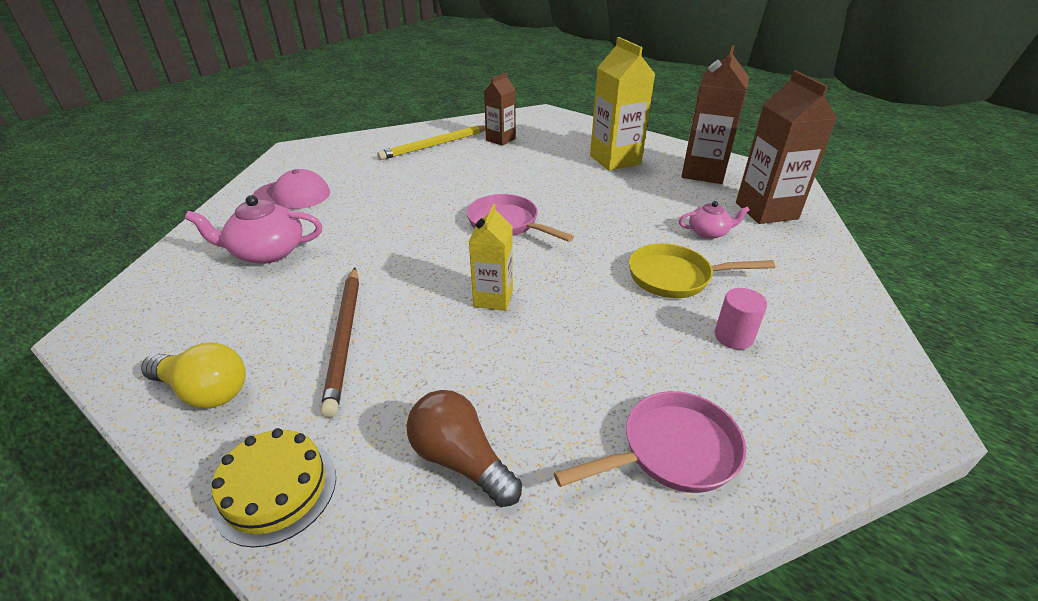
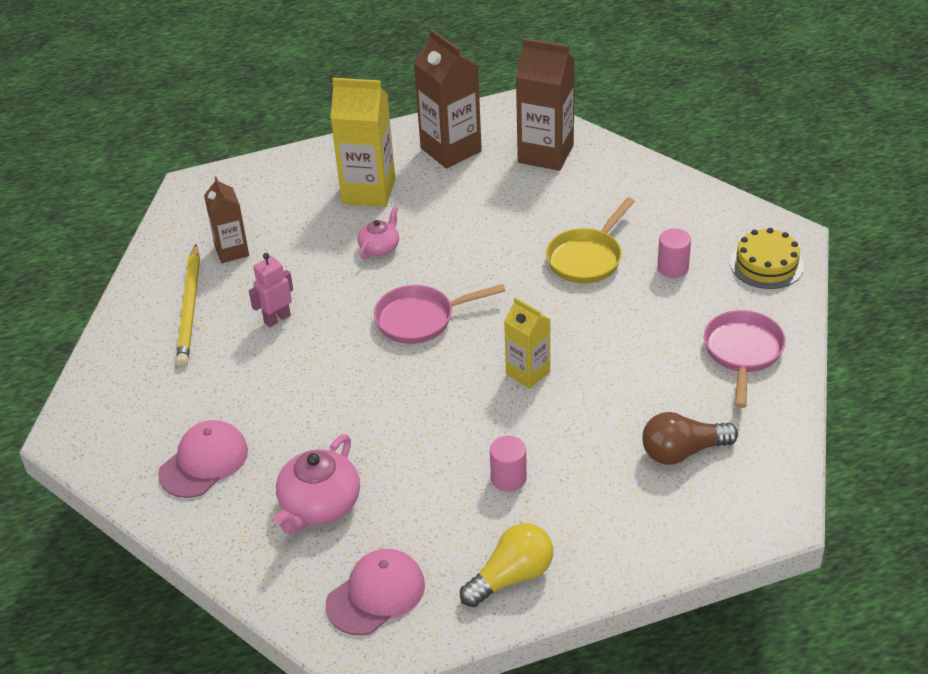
camera: 55 degrees left, 5 degrees up
(166, 315) = (376, 594): none -> pink cap
(276, 490) = (644, 550): yellow cake -> yellow cake (766, 264)
(345, 338) = (508, 478): brown pencil -> pink cylinder
(452, 173) = (277, 319): none -> pink robot
(708, 232) = (546, 205): pink teapot -> pink teapot (380, 247)

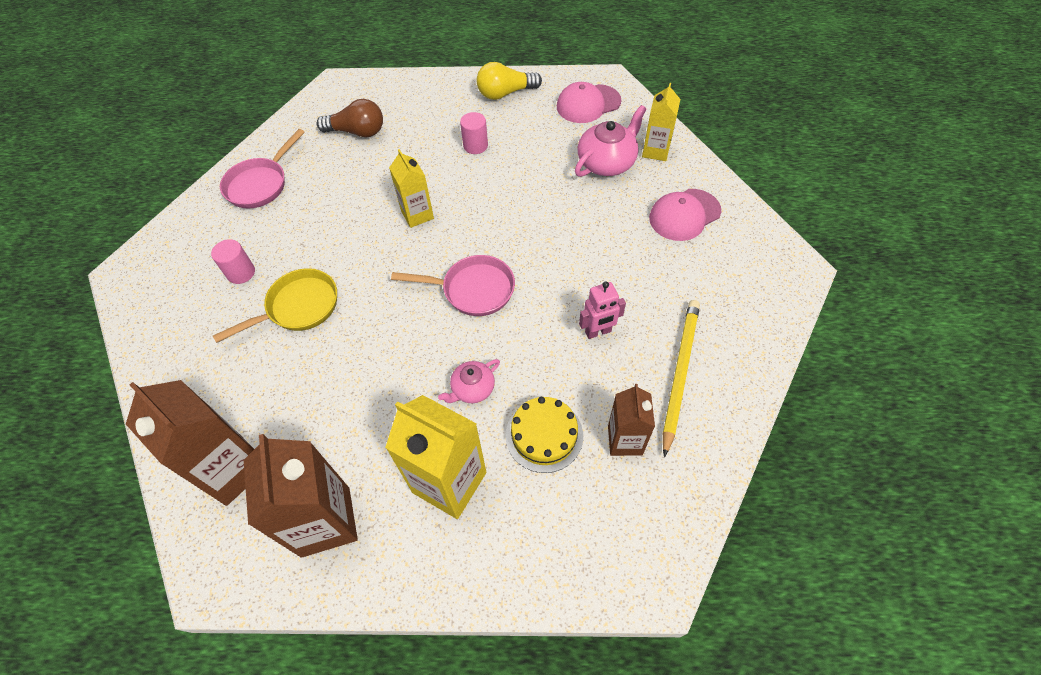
camera: 160 degrees left, 15 degrees up
(256, 542) = (655, 151): none -> yellow carton
(766, 264) = (170, 252): yellow cake -> yellow cake (544, 435)

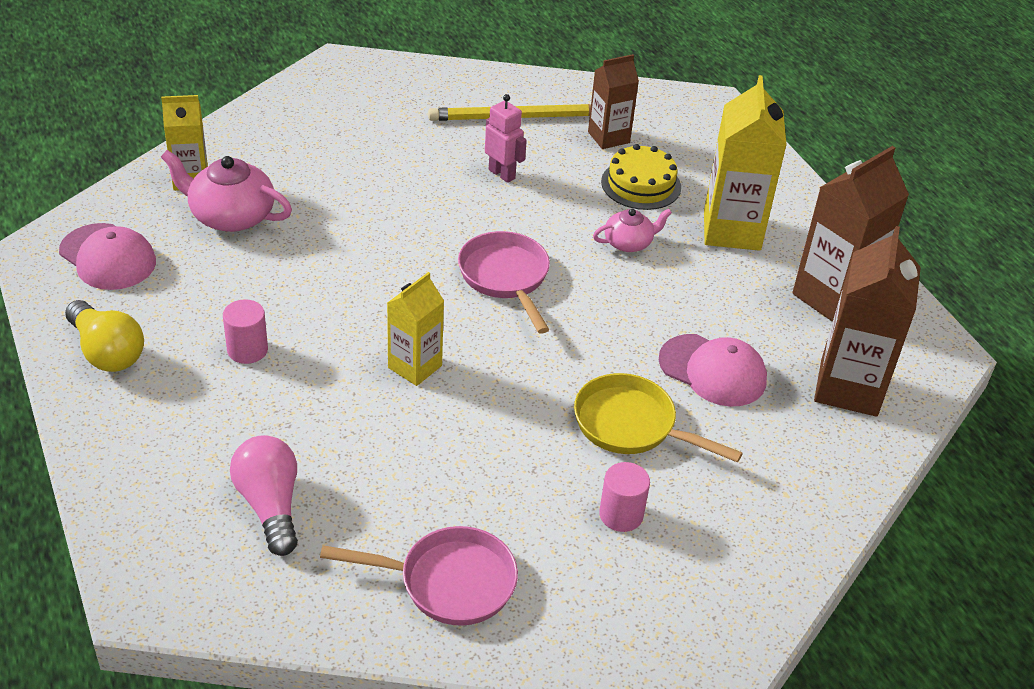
camera: 120 degrees left, 15 degrees down
(357, 132) = (270, 505): brown light bulb -> pink light bulb
(472, 389) = (629, 243): pink teapot -> pink teapot turned 45 degrees counterclockwise
(684, 215) = (298, 142): pink cap -> pink cap (713, 371)

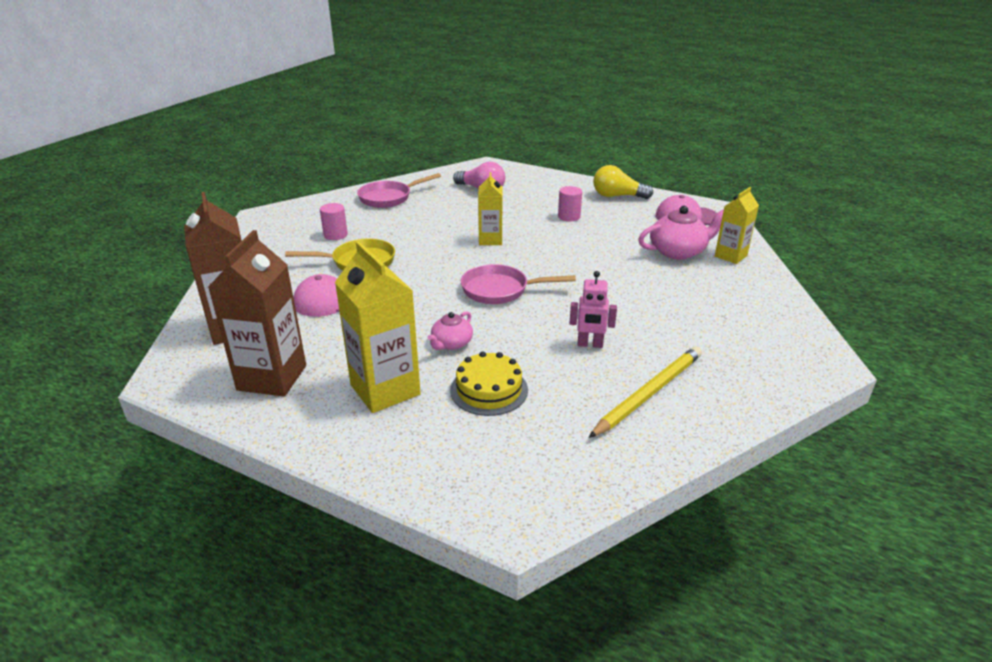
camera: 145 degrees right, 10 degrees down
(506, 278) = (500, 290): pink pan -> pink pan turned 150 degrees clockwise
(608, 137) = (560, 418): brown carton -> none

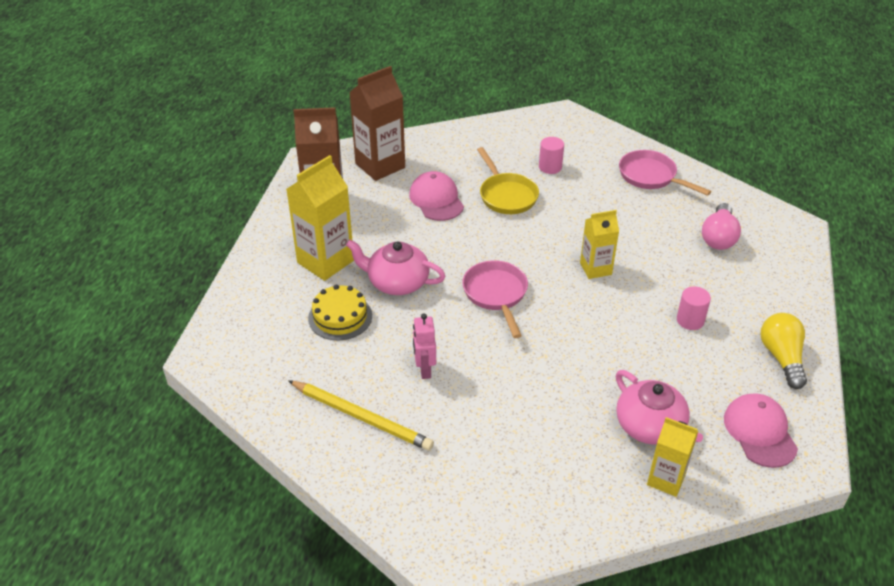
camera: 75 degrees right, 10 degrees up
(451, 343) = (397, 282): pink teapot -> pink teapot, size x1.69

